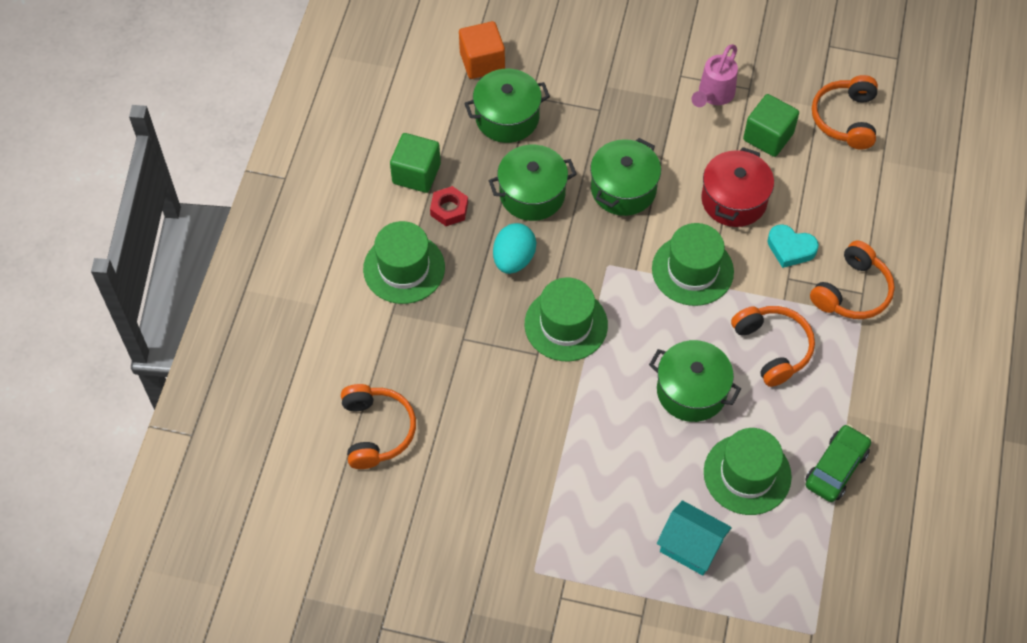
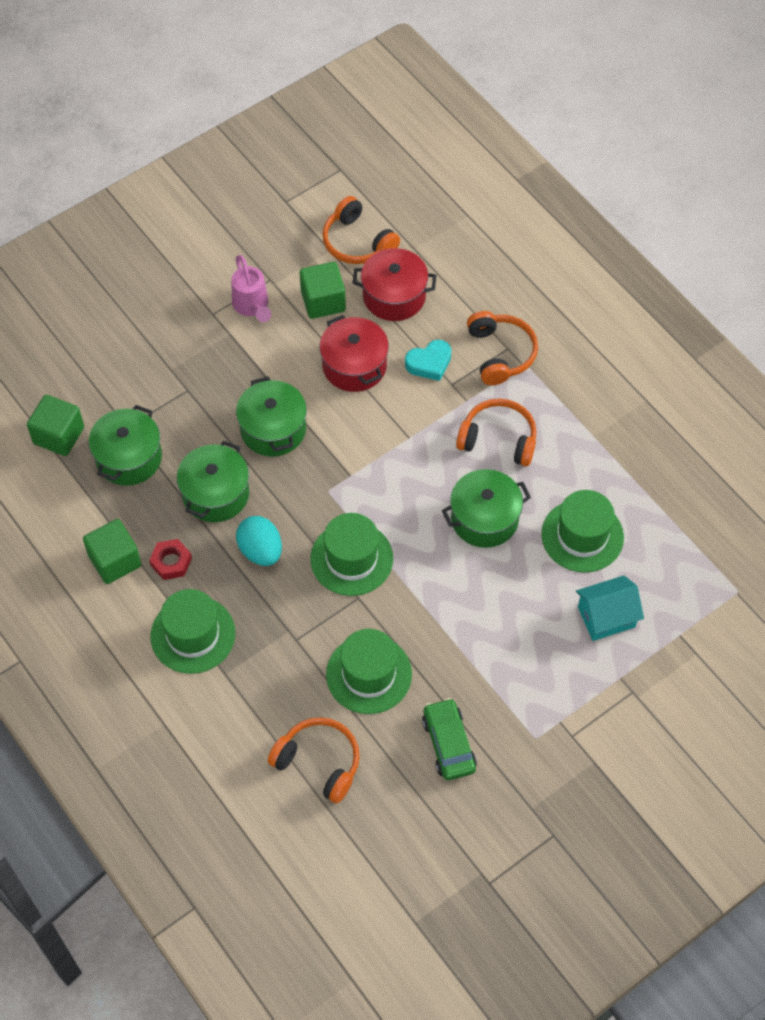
camera: 50 degrees left, 0 degrees up
(482, 62) = (59, 435): orange cube -> green cube
(692, 270) = (386, 439): green hat -> green hat (369, 674)
(824, 179) = (394, 296): none -> red pot
(836, 468) = (627, 476): green car -> green car (448, 744)

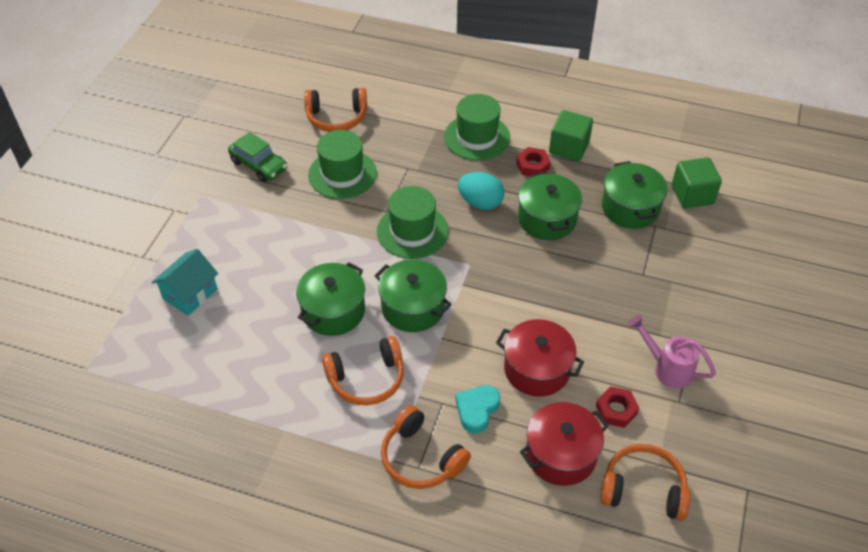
camera: 145 degrees right, 10 degrees down
(273, 429) = (551, 283): green pot -> green pot (413, 307)
(323, 301) = (616, 410): green cube -> red nut
(582, 536) = (244, 341): green hat -> none

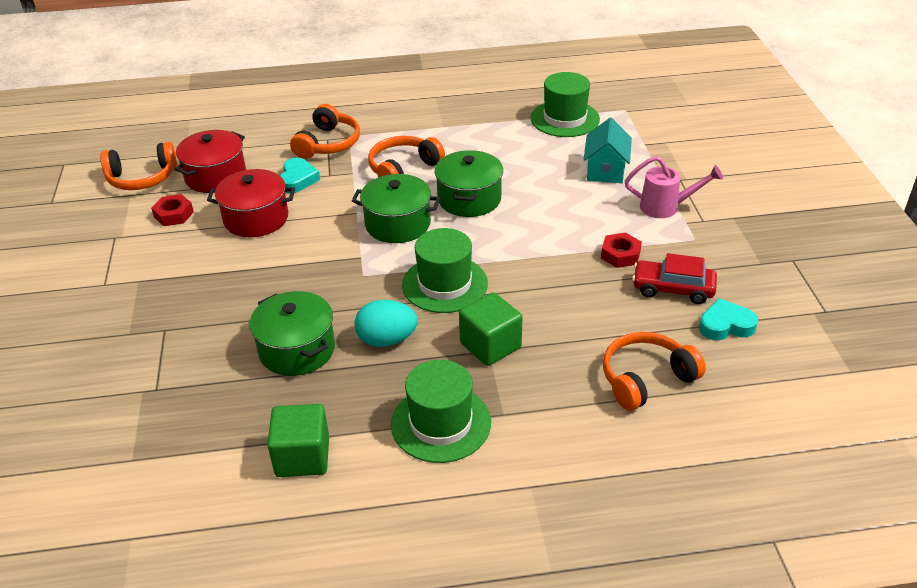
camera: 155 degrees right, 10 degrees down
(254, 129) = (726, 325): none -> turquoise heart
(259, 165) = (673, 289): green car -> red car
(342, 174) = (571, 313): green hat -> green hat (565, 119)
(421, 458) = (328, 143): orange headphones -> orange headphones turned 90 degrees clockwise
(533, 166) = (343, 410): red nut -> red nut (620, 255)
(630, 208) = (193, 401): green pot -> none
(667, 368) = (128, 257): pink watering can -> pink watering can (666, 207)
(692, 195) = (106, 450): green cube -> green cube (490, 345)

